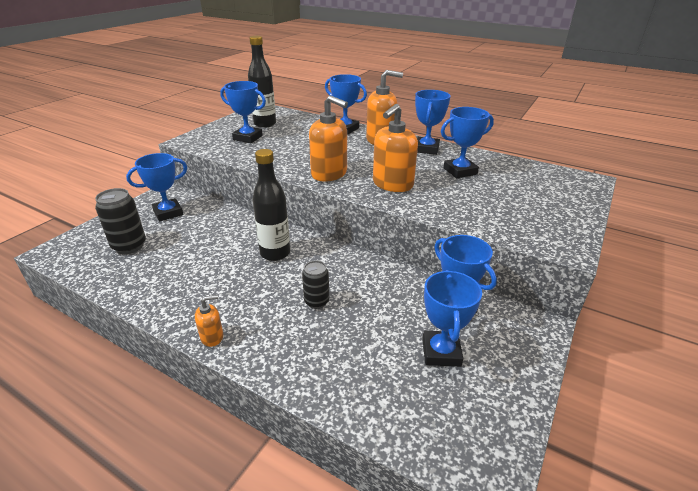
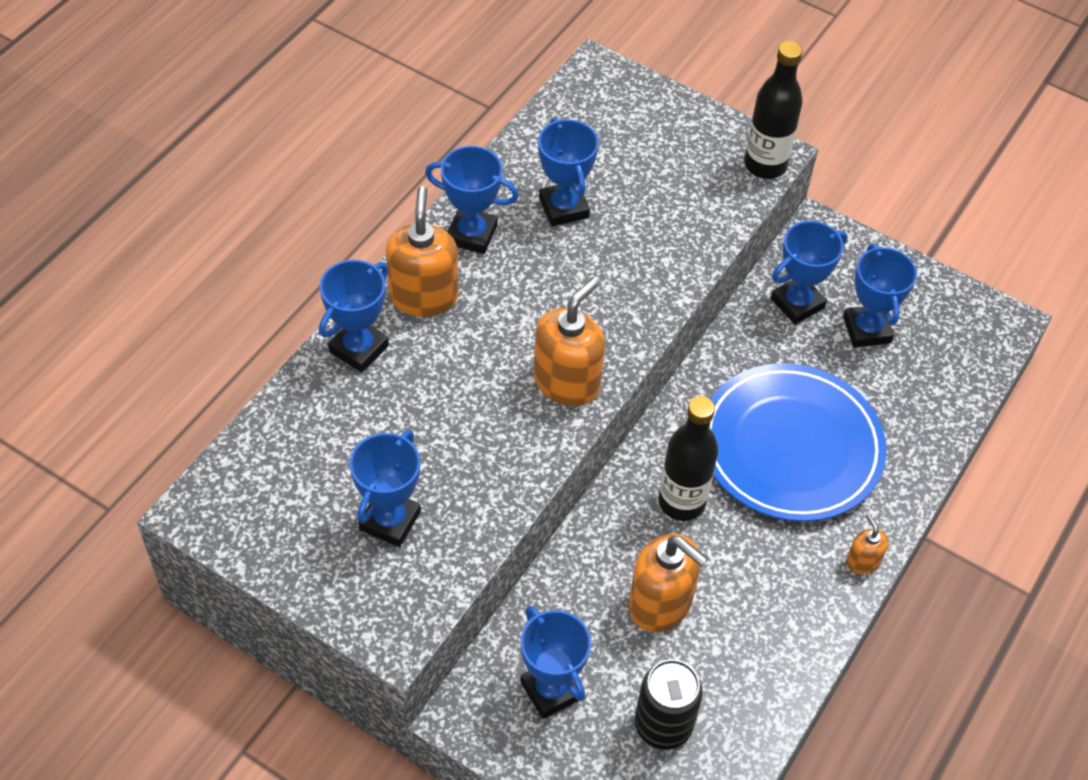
camera: 90 degrees left, 20 degrees up
(265, 124) = (310, 495): black bottle -> black bottle (765, 165)
(316, 302) = (790, 447): black can -> blue plate
(392, 184) = (607, 300): orange soap dispenser -> orange soap dispenser (660, 604)
(441, 352) = (866, 330): blue trophy -> blue trophy turned 75 degrees clockwise

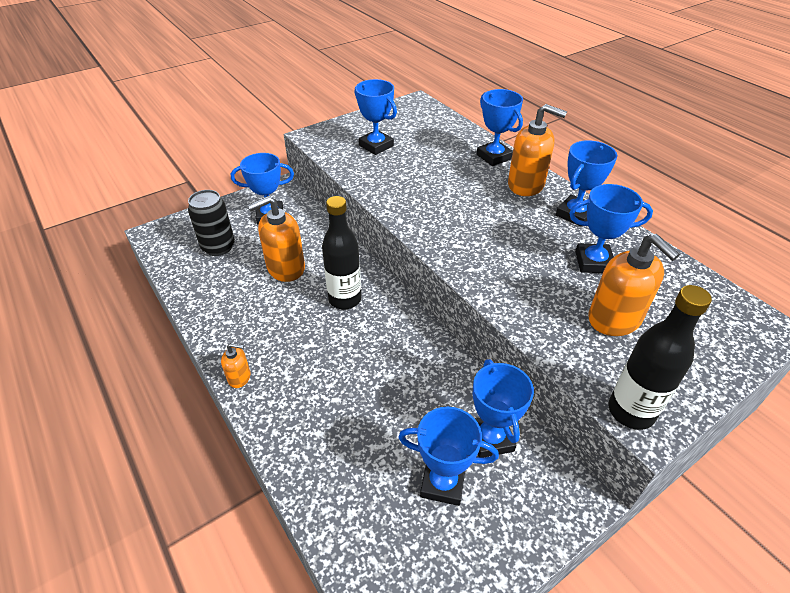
camera: 115 degrees right, 10 degrees down
(567, 382) = (432, 223): orange soap dispenser -> orange soap dispenser (614, 319)
(790, 447) = (353, 373): blue plate -> none

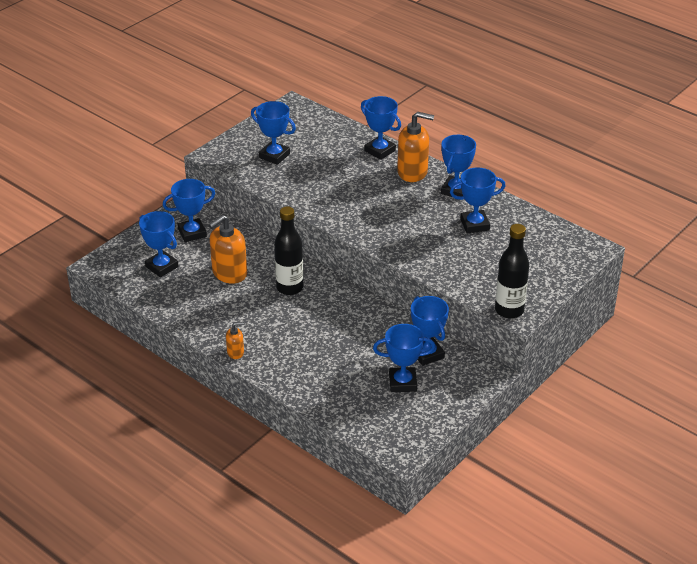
camera: 15 degrees left, 5 degrees down
(218, 247) = (162, 267): black can -> blue trophy
(614, 319) = (494, 260): orange soap dispenser -> none

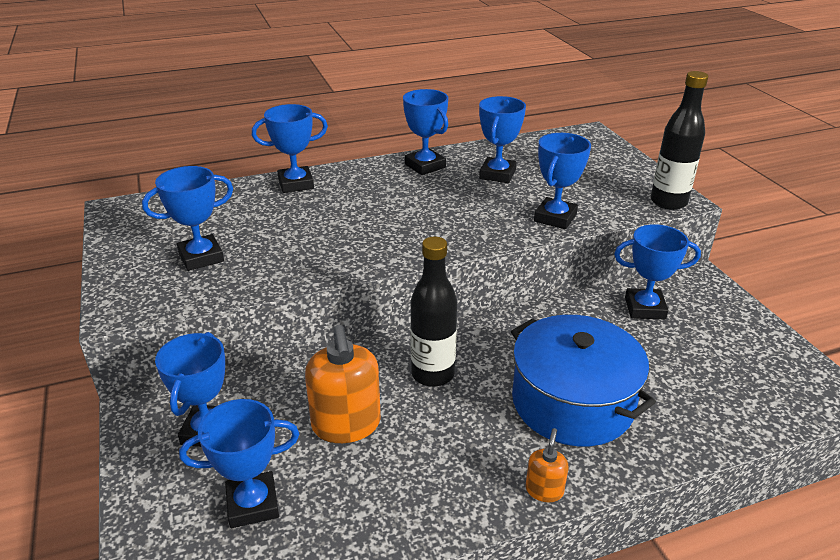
camera: 60 degrees left, 5 degrees down
(308, 345) = (572, 402): none -> blue pot
(402, 383) = (692, 346): blue trophy -> blue trophy (555, 218)
(412, 172) = (362, 178): orange soap dispenser -> none

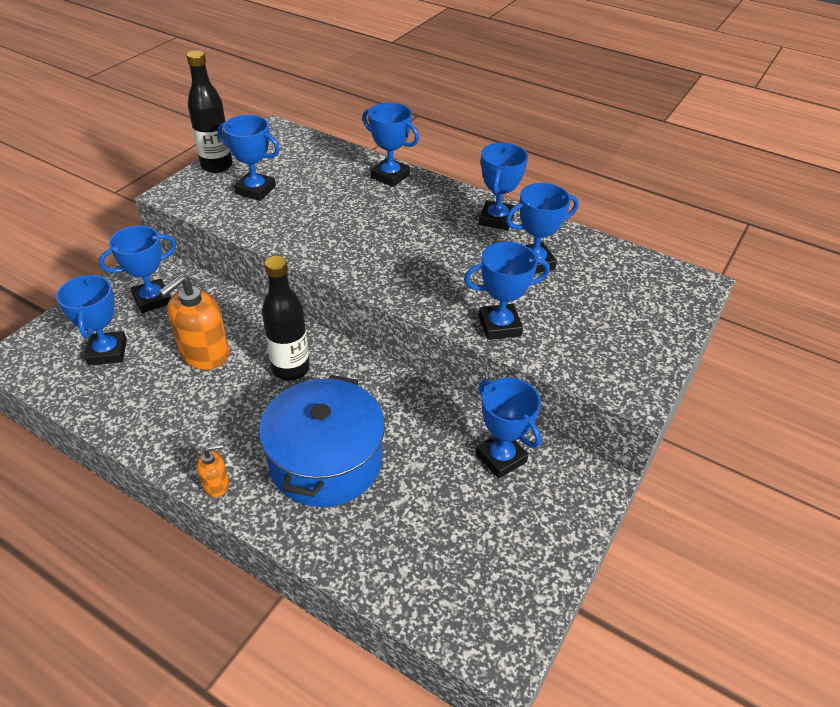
camera: 50 degrees right, 10 degrees up
(253, 504) = (107, 352): blue trophy -> blue trophy turned 45 degrees clockwise
(668, 202) = (620, 388): black bottle -> black bottle (217, 166)

